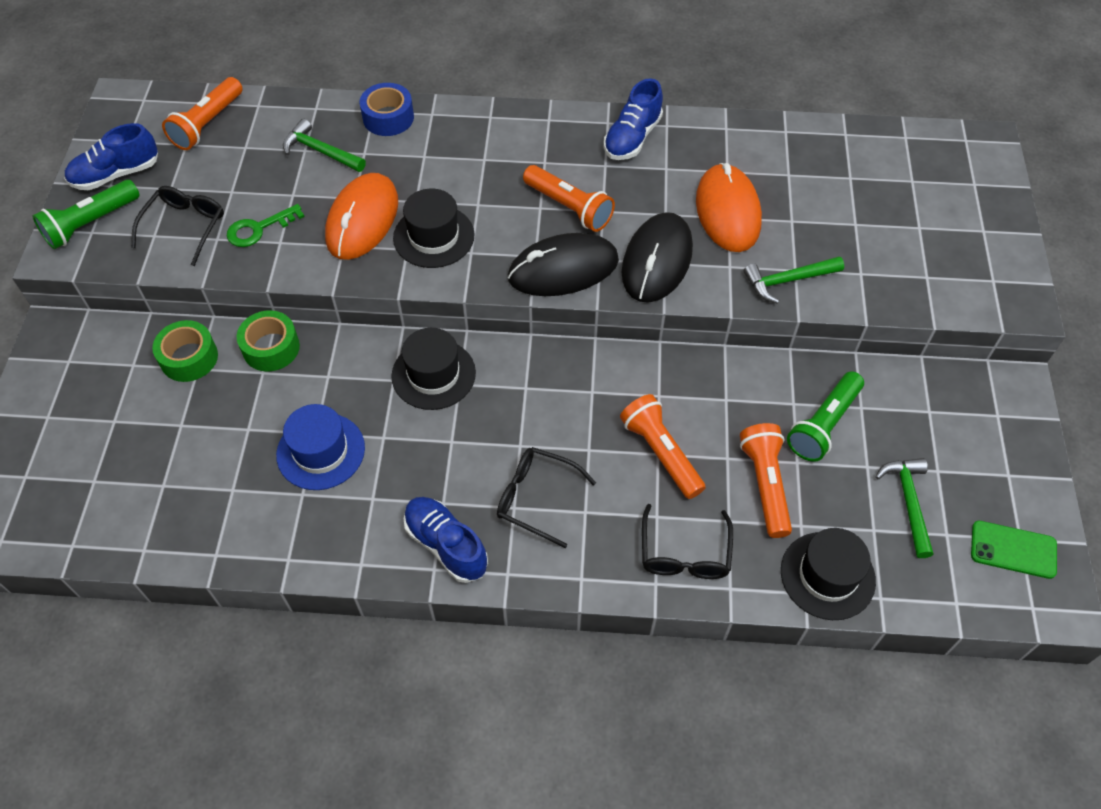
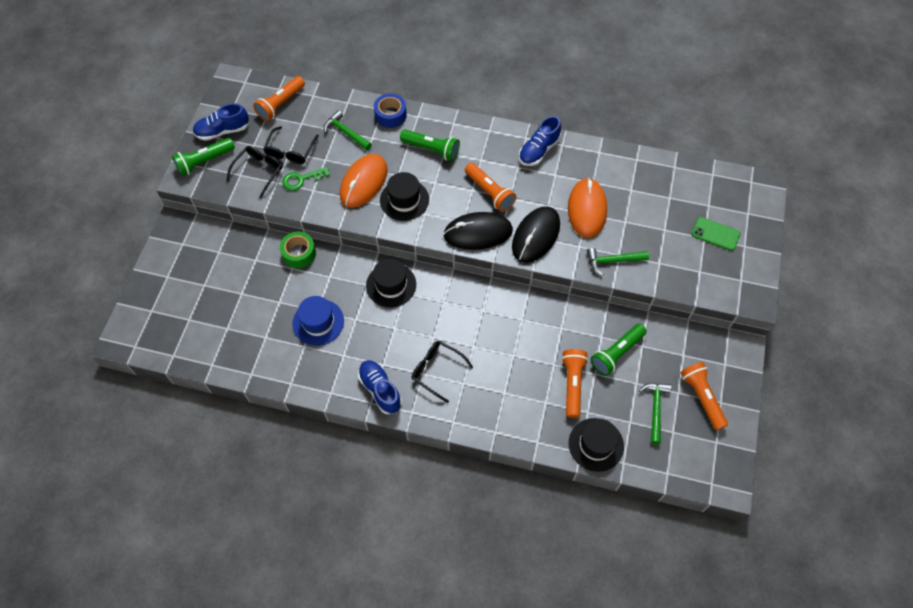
camera: 10 degrees right, 5 degrees up
(189, 358) = (251, 252): green tape -> none
(463, 158) = (432, 149): none -> green flashlight
(661, 453) = (515, 355): orange flashlight -> orange flashlight (701, 397)
(684, 553) = (515, 417): black glasses -> black glasses (290, 151)
(1013, 550) = (710, 448): green phone -> green phone (715, 234)

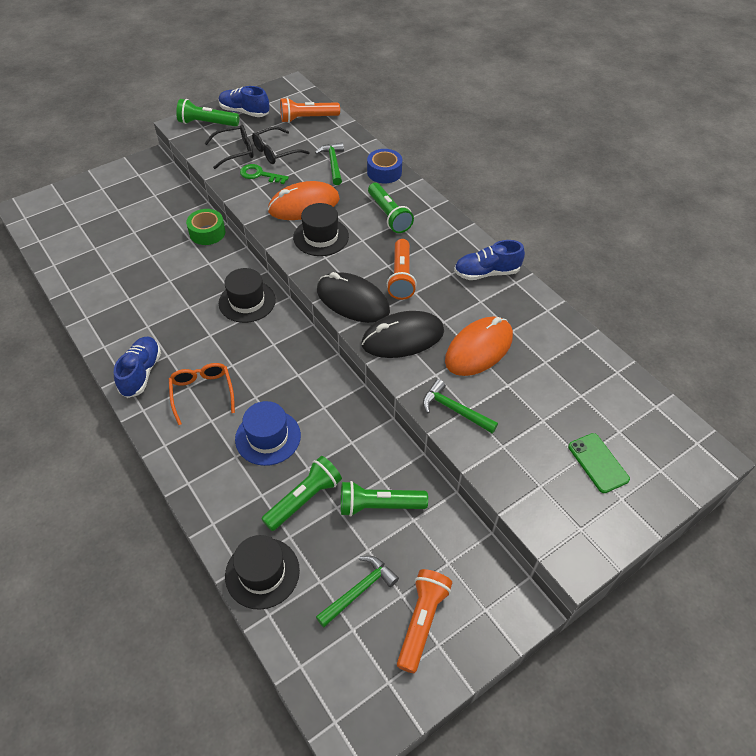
camera: 40 degrees right, 10 degrees down
(318, 322) = (160, 289): blue hat -> blue hat (268, 437)
(437, 370) = (202, 393): black glasses -> orange glasses
(572, 384) = (304, 499): orange flashlight -> green flashlight

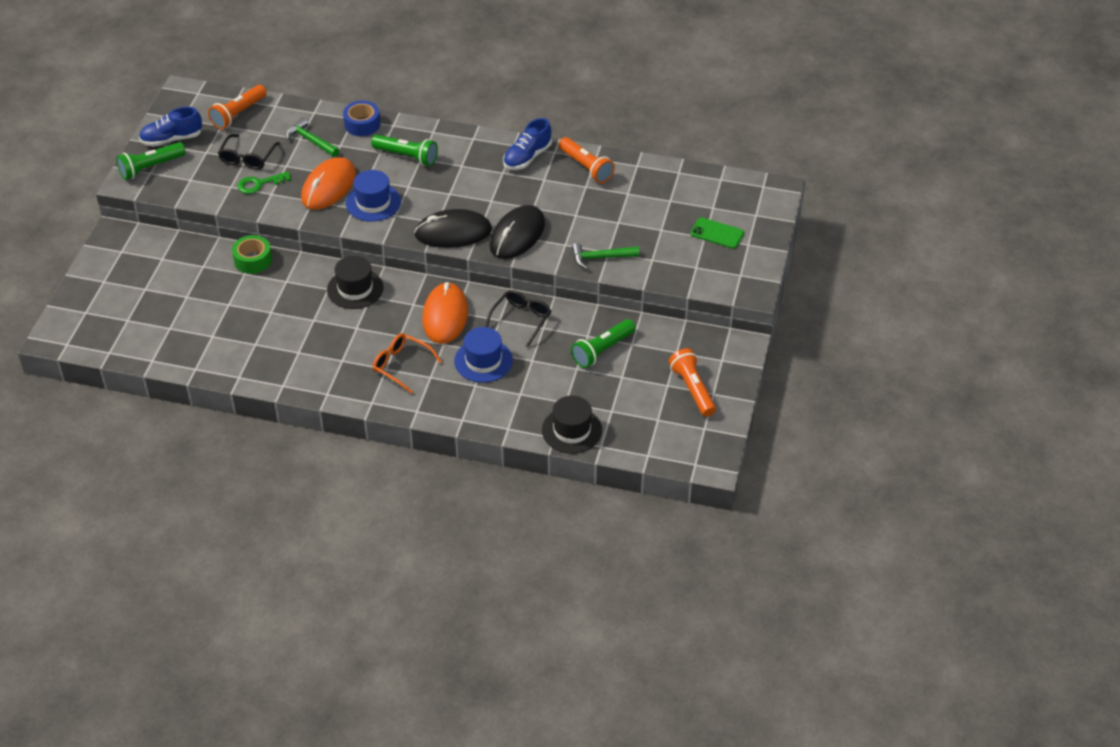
camera: 40 degrees left, 5 degrees down
(141, 373) = (338, 382): blue shoe -> none
(235, 151) = (211, 177): black glasses -> black glasses (521, 320)
(304, 499) = (551, 378): green flashlight -> none
(321, 237) = (373, 202): black hat -> blue hat
(359, 590) = (640, 399): green hammer -> none
(401, 277) = (469, 196): orange flashlight -> orange flashlight (586, 167)
(479, 349) = (576, 211): orange mouse -> orange mouse (445, 316)

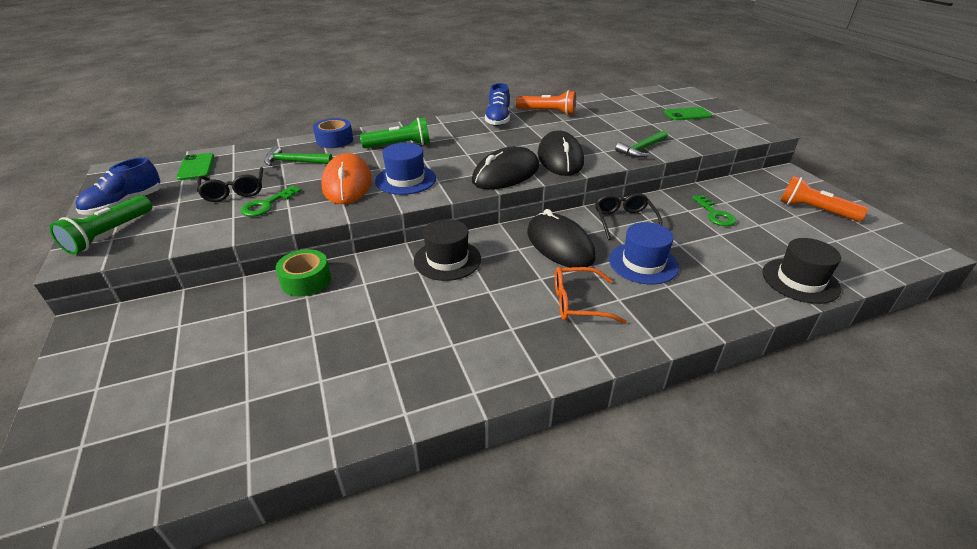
camera: 35 degrees left, 10 degrees down
(238, 114) = (196, 167): orange flashlight -> green phone
(445, 316) = (559, 245): orange mouse -> black mouse
(602, 350) = (715, 214): green flashlight -> green key

